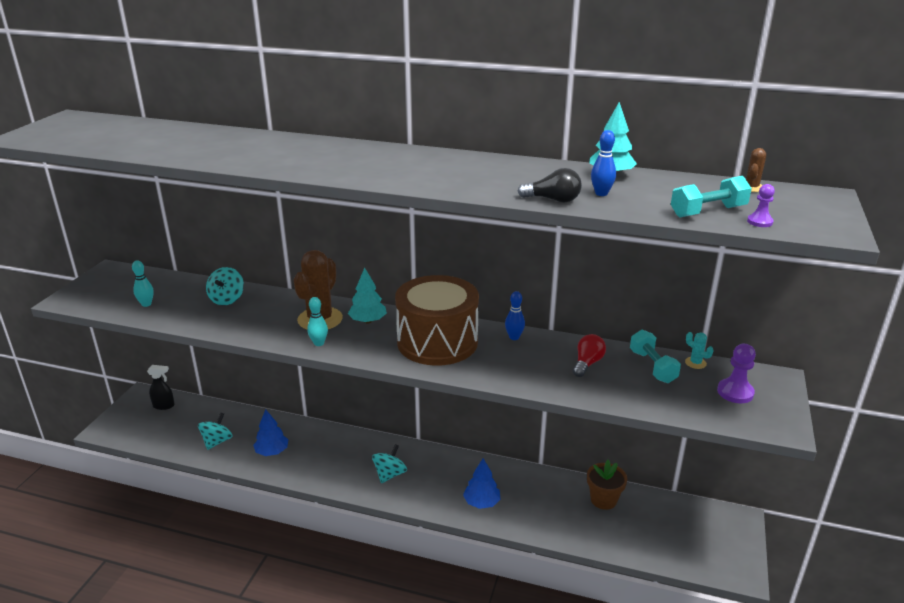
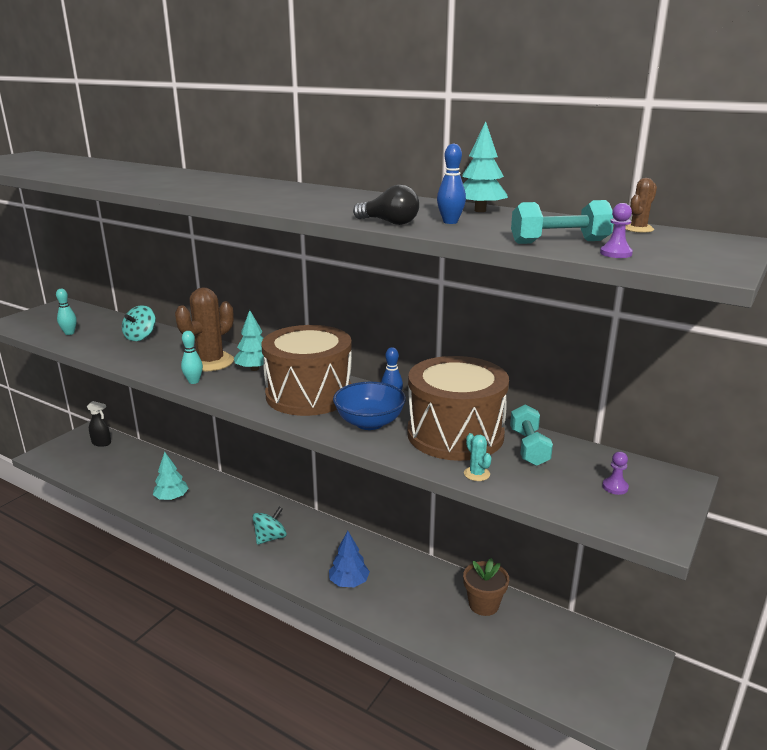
camera: 15 degrees right, 5 degrees down
(217, 441) = (128, 481): turquoise spinning top -> none
(272, 452) = (171, 498): blue tree -> turquoise tree
(509, 363) = (369, 423): none -> blue bowl
(587, 363) = (455, 434): red light bulb -> brown drum
(695, 363) = (583, 451): turquoise cactus -> turquoise cactus (476, 474)
(735, 392) = (615, 487): purple pawn -> purple pawn, size x0.58

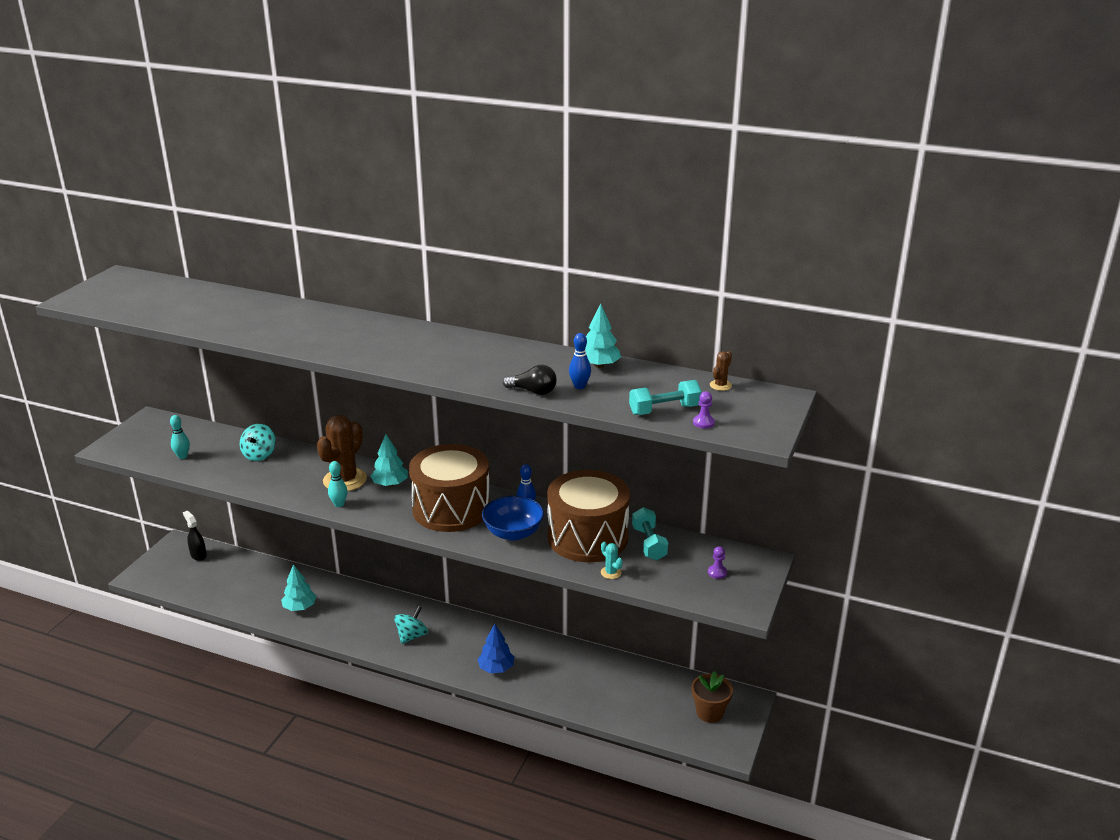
camera: 10 degrees left, 5 degrees up
(101, 443) = (198, 555): black spray bottle -> black spray bottle turned 135 degrees counterclockwise
(483, 604) = (617, 673): brown flower pot -> brown flower pot (709, 712)

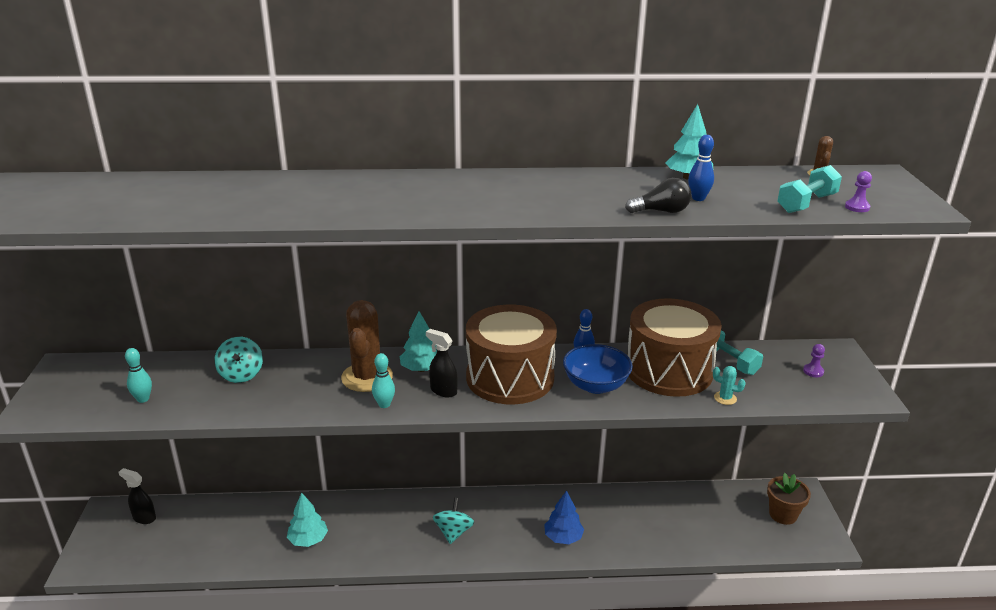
camera: 25 degrees left, 0 degrees up
(391, 505) = (443, 391): none -> black spray bottle

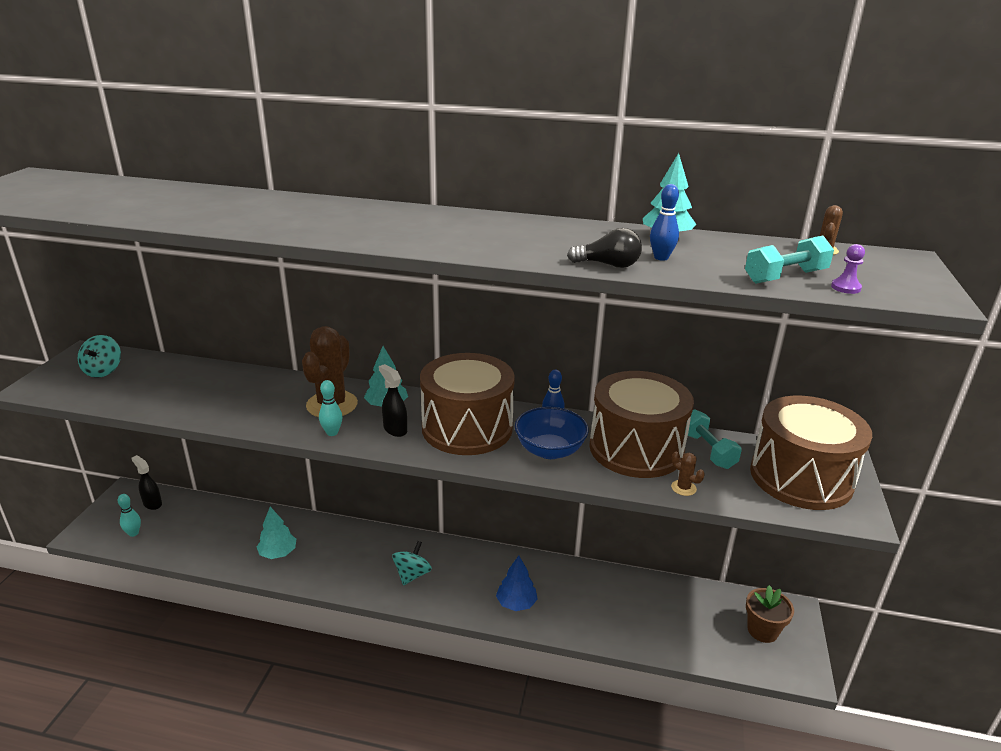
camera: 15 degrees right, 0 degrees up
(143, 399) = (129, 391): turquoise bowling pin -> turquoise bowling pin (133, 533)
(241, 374) = (223, 384): turquoise spinning top -> turquoise spinning top (103, 371)
(725, 398) = (683, 488): turquoise cactus -> brown cactus
(813, 371) = (801, 477): purple pawn -> brown drum

